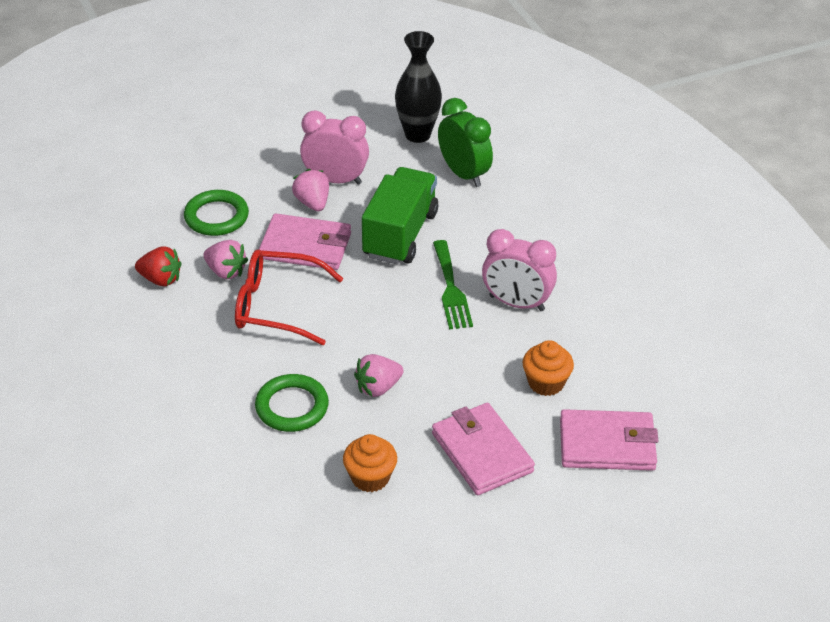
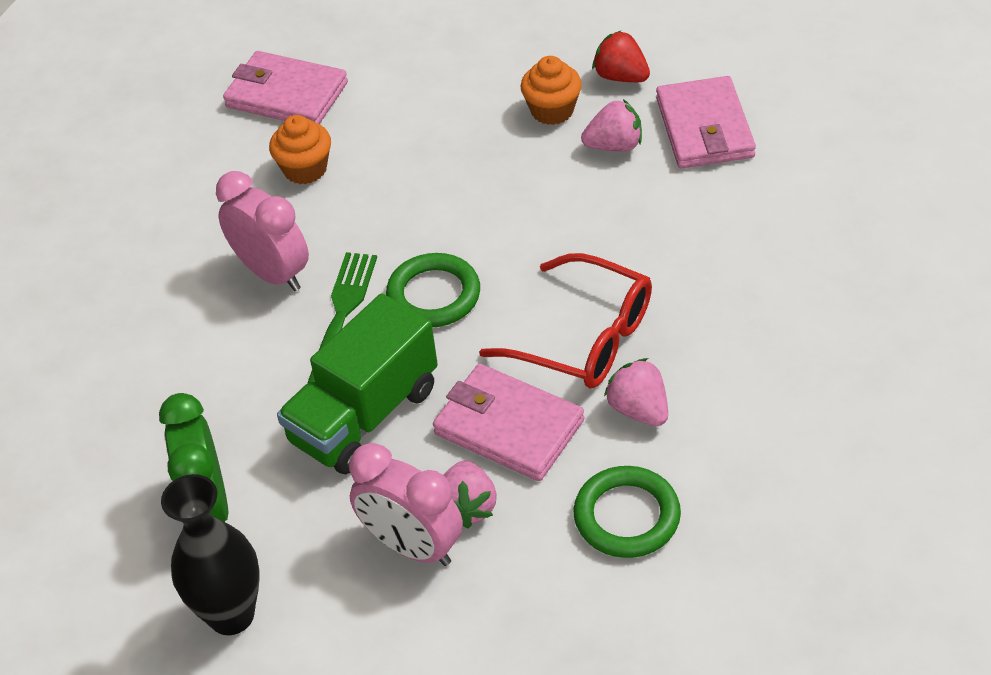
camera: 155 degrees left, 5 degrees up
(160, 279) = (737, 418): red strawberry -> red strawberry (621, 77)
(292, 407) = (610, 201): green ring -> green ring (434, 295)
(378, 387) = (499, 203): pink strawberry -> pink strawberry (614, 146)
(482, 452) = (421, 112): pink wallet -> pink wallet (704, 128)

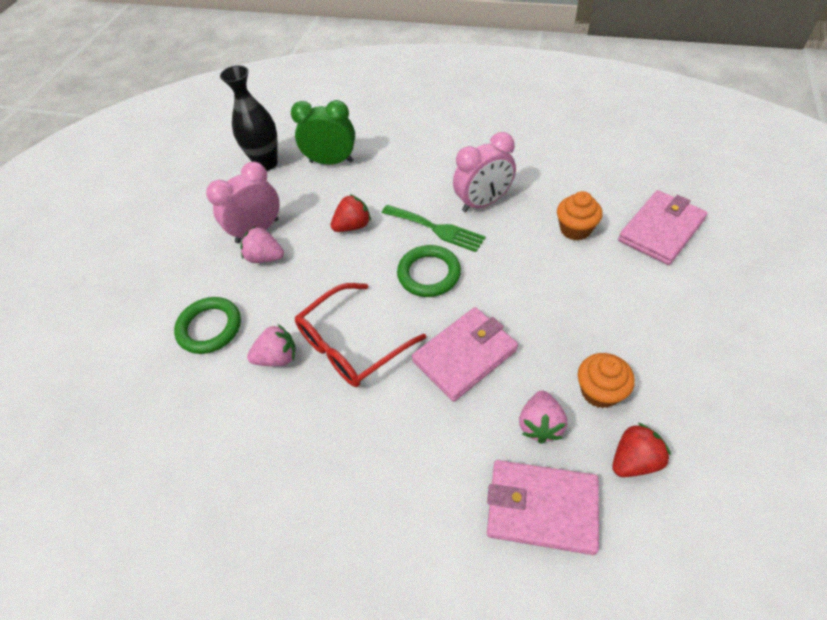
camera: 110 degrees right, 5 degrees up
(364, 415) = (353, 226): green truck -> red strawberry
(508, 427) = (306, 288): pink wallet -> pink wallet (465, 356)

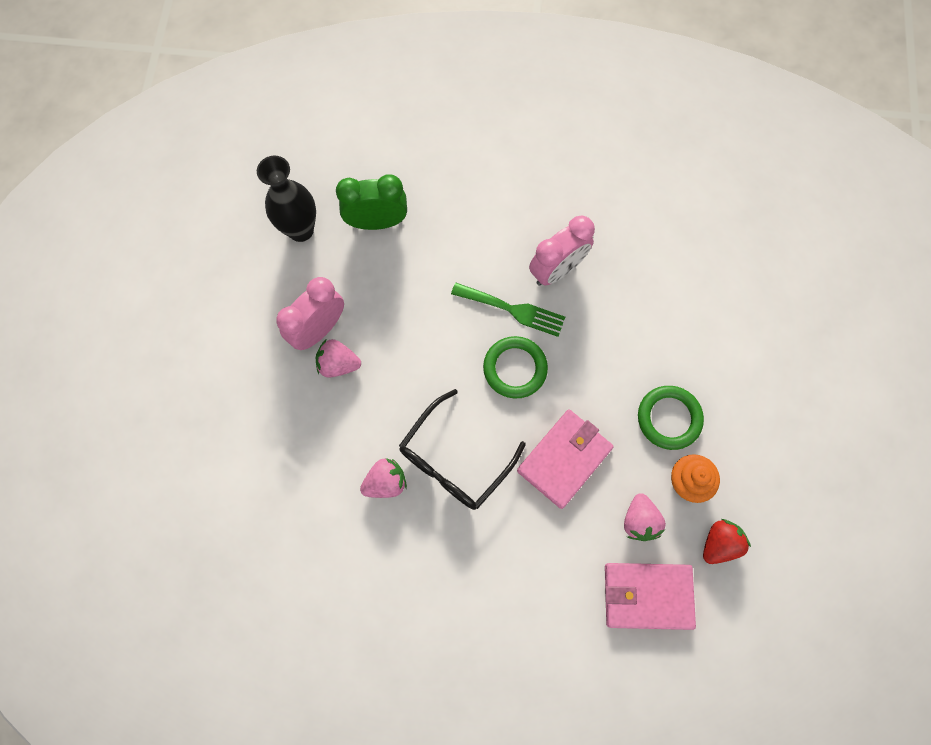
camera: 15 degrees left, 20 degrees up
(209, 328) = (306, 456): green ring -> green ring (669, 418)
(352, 344) = (455, 459): red glasses -> black glasses
(353, 226) = (423, 313): red strawberry -> none
(575, 229) = (654, 298): orange cupcake -> none
(661, 230) = (737, 292): pink wallet -> none

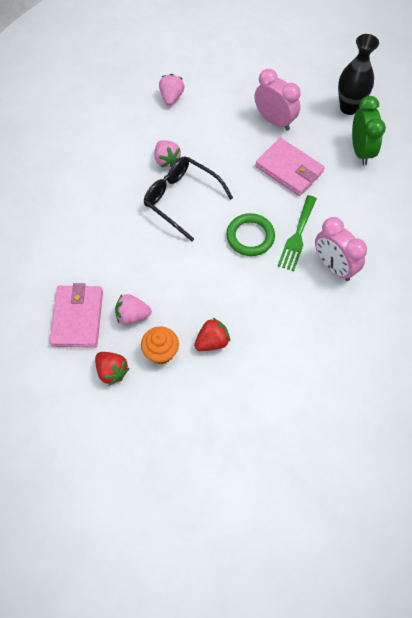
camera: 90 degrees right, 10 degrees down
(338, 364) = (249, 132): pink strawberry -> pink strawberry (171, 97)
(564, 459) = (180, 267): pink wallet -> pink wallet (289, 169)
(669, 418) = (212, 341): green ring -> red strawberry

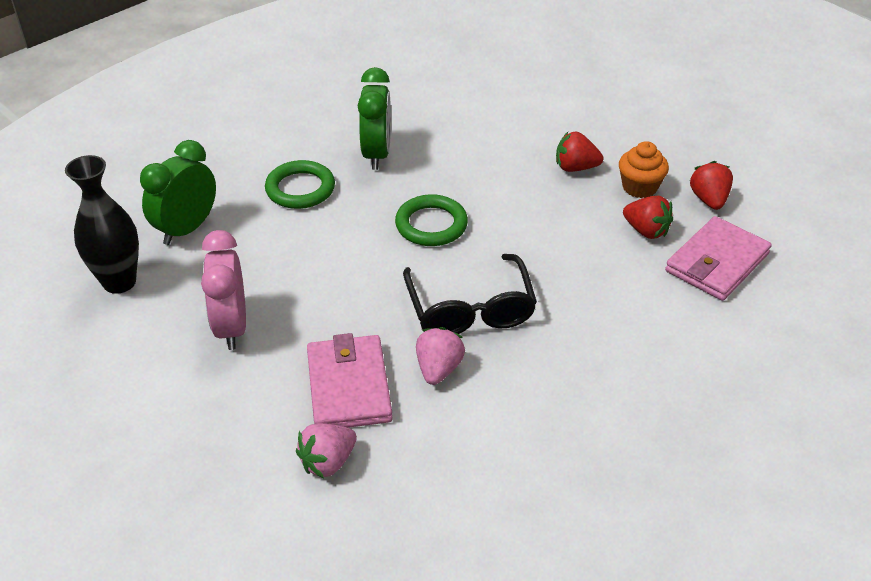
camera: 140 degrees left, 20 degrees down
(132, 315) = (646, 231): pink strawberry -> red strawberry
(289, 169) = (296, 261): pink wallet -> pink wallet (349, 386)
(297, 236) = (378, 196): green fork -> none
(333, 267) = (377, 154): pink clock -> green clock
(342, 212) = (300, 189): none -> green ring

